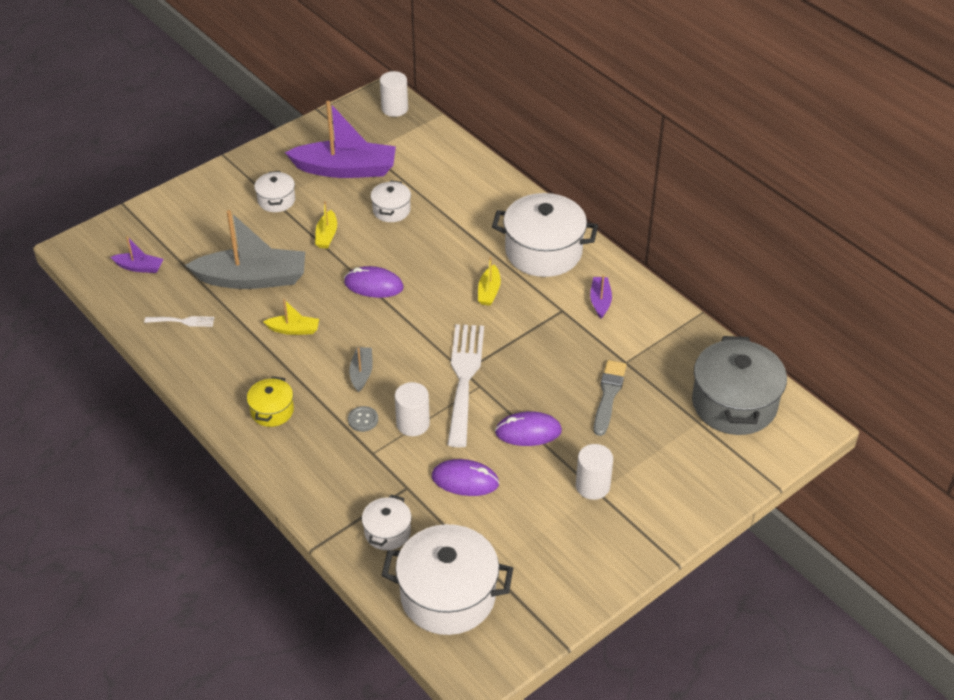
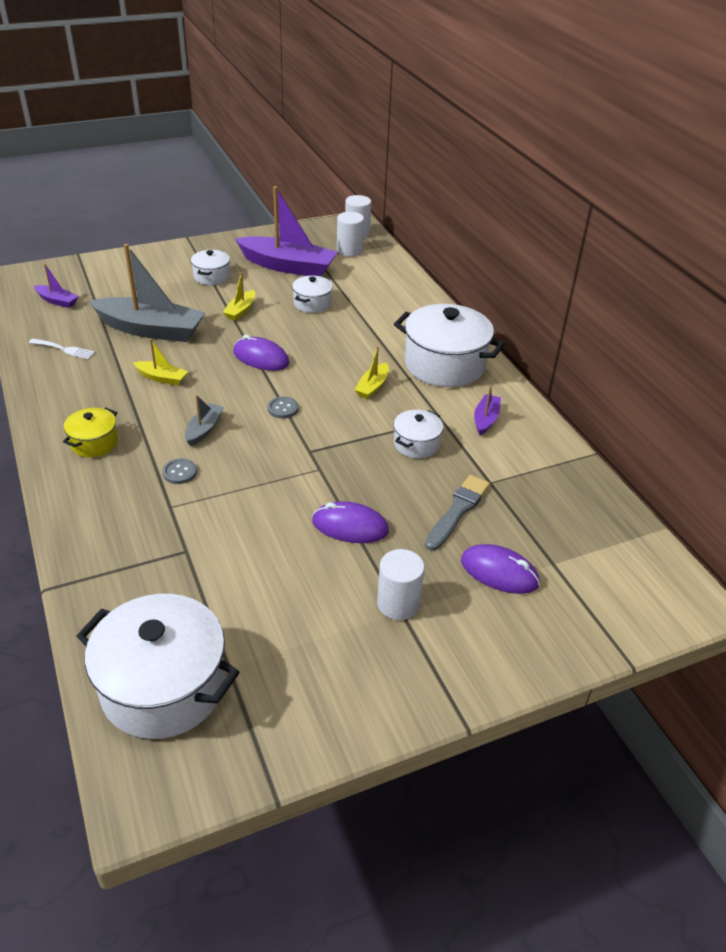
camera: 15 degrees right, 5 degrees down
(387, 532) = (137, 593): white pot -> white pot (416, 444)
(413, 424) = (229, 488): white cylinder -> white cylinder (349, 250)
(420, 334) = (283, 408): none -> grey button
(464, 378) = (307, 458): white fork -> none
(465, 480) = (254, 559): purple mouse -> purple mouse (499, 572)
(734, 404) = (603, 554): grey pot -> none

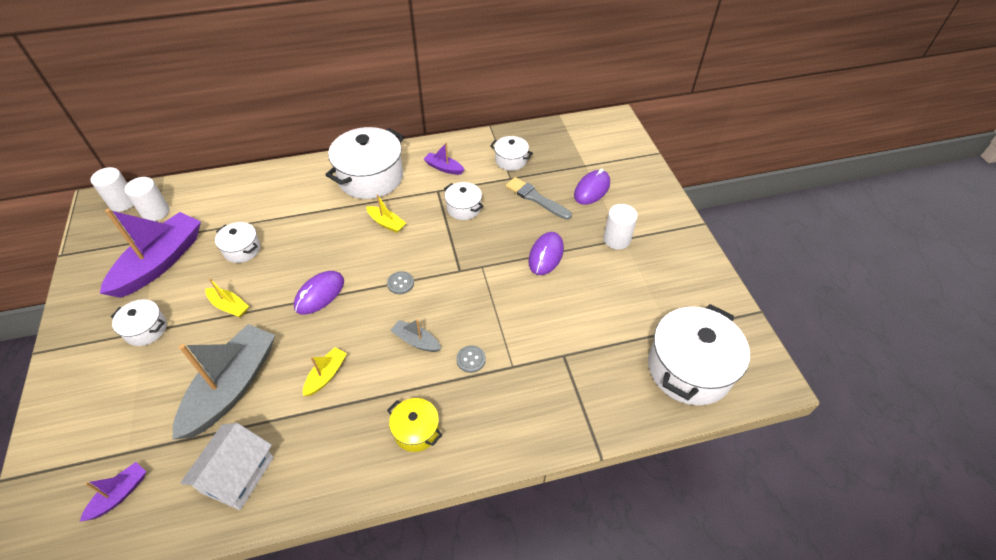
camera: 80 degrees left, 10 degrees up
(64, 349) = (238, 474): white fork -> white house
(528, 480) = (511, 160): none -> white pot

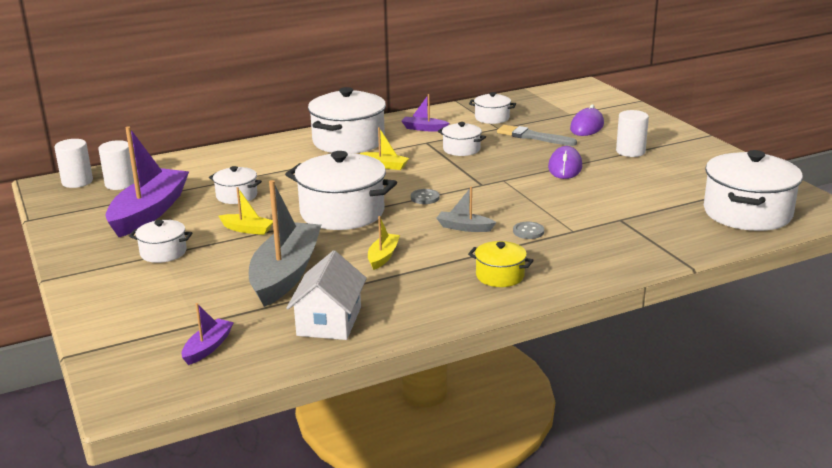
camera: 10 degrees left, 25 degrees down
(319, 294) = (342, 212): purple mouse -> white pot

